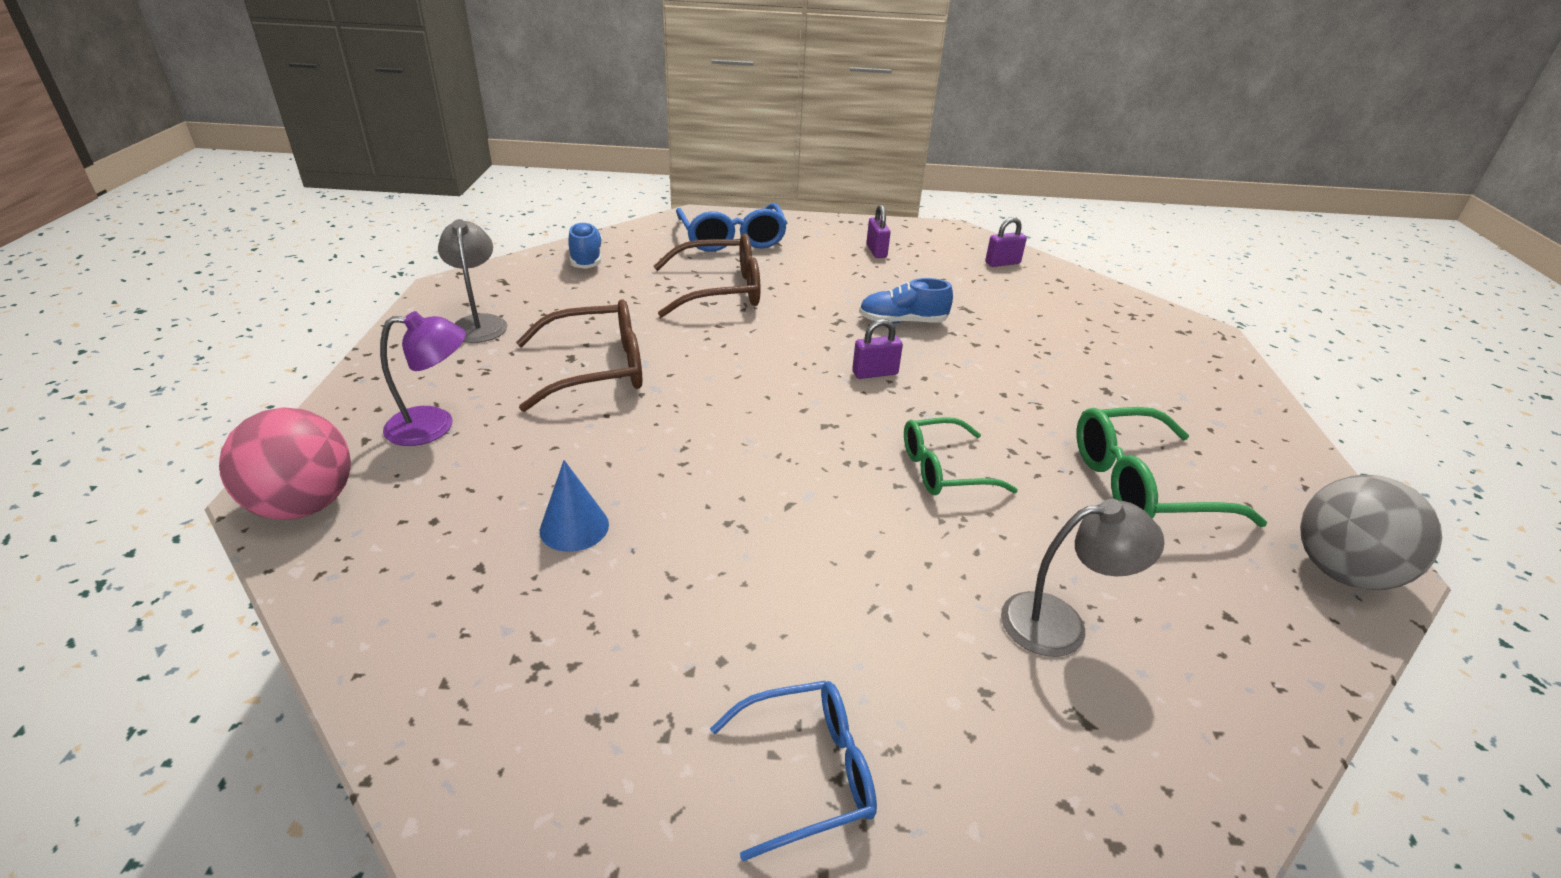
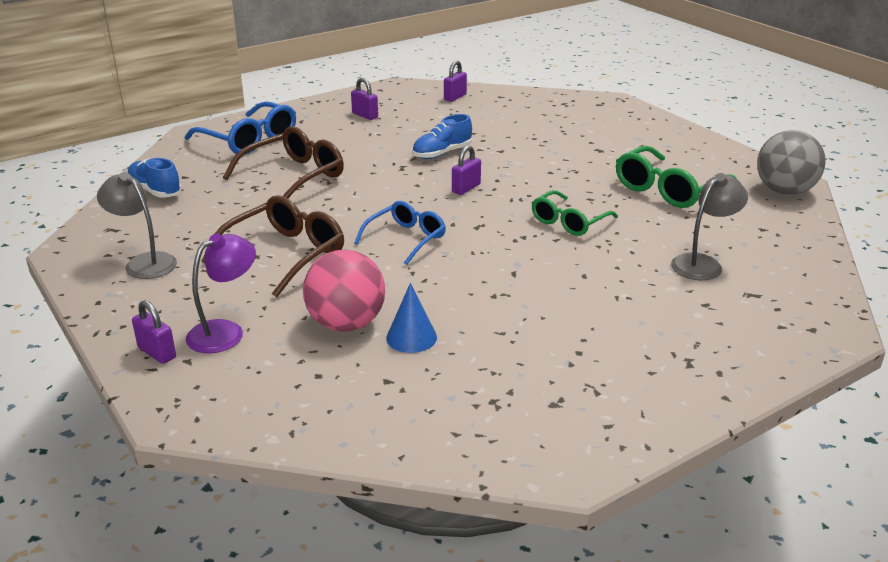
camera: 35 degrees left, 5 degrees down
(304, 505) = (213, 410): pink ball -> pink ball (346, 324)
(357, 418) = (157, 353): none -> purple padlock
(808, 772) = (674, 370): blue glasses -> blue glasses (406, 239)

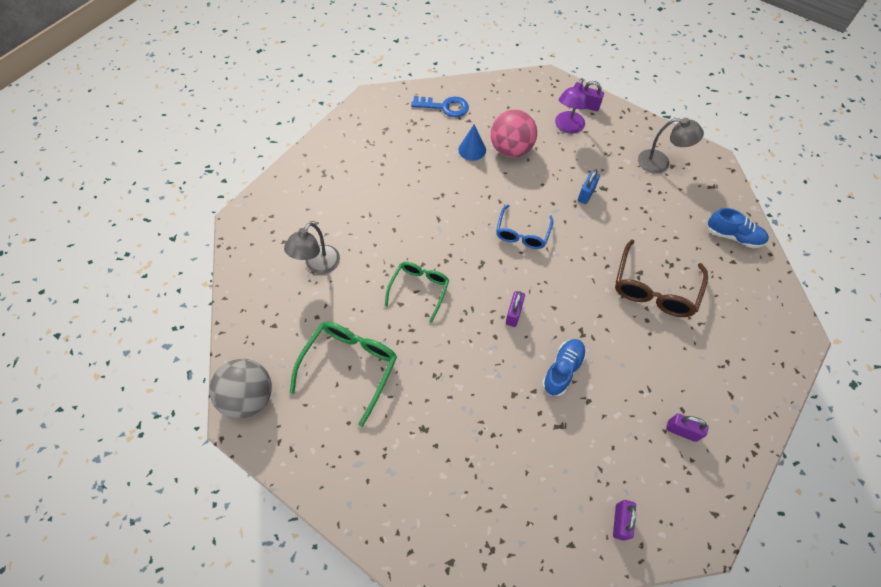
camera: 160 degrees right, 30 degrees up
(249, 140) = (741, 338): blue glasses -> none
(285, 255) = (586, 194): brown glasses -> blue padlock
(418, 414) = (445, 107): none -> blue key

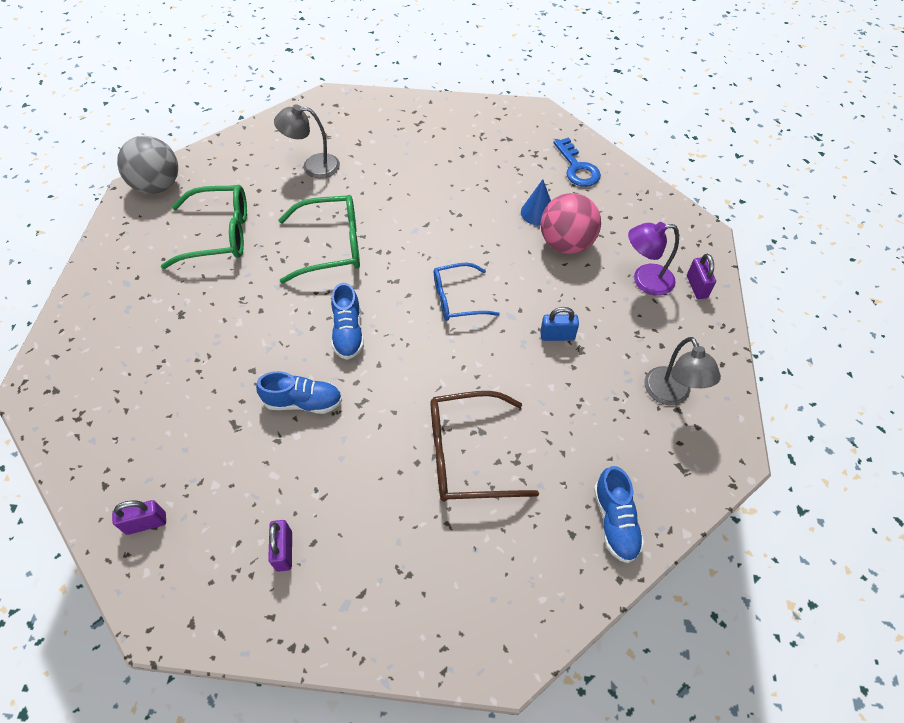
camera: 60 degrees right, 5 degrees down
(419, 289) = (331, 246): green glasses -> green glasses, size x1.51
(513, 314) = (348, 332): purple padlock -> blue shoe

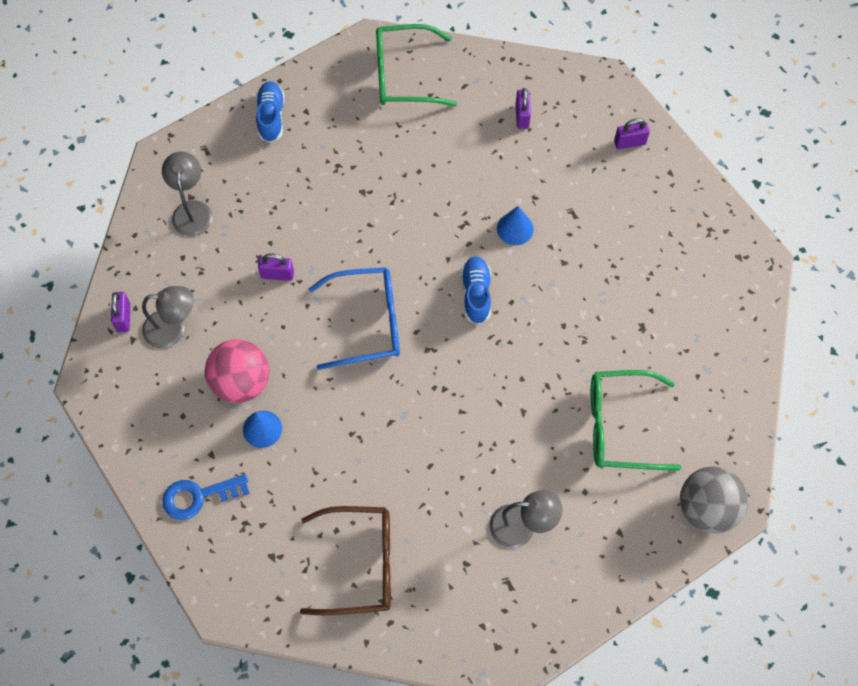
camera: 175 degrees left, 10 degrees up
(303, 402) = (515, 228): blue shoe -> blue cone
(331, 246) = (495, 400): green glasses -> green glasses (404, 75)
(457, 299) = (367, 322): blue glasses -> blue glasses, size x1.51
(467, 455) = (377, 174): brown glasses -> brown glasses (360, 564)
(557, 336) = (277, 274): blue padlock -> purple padlock
(577, 168) = (198, 496): blue key -> blue key turned 90 degrees counterclockwise
(645, 280) = (173, 329): purple lamp -> grey lamp

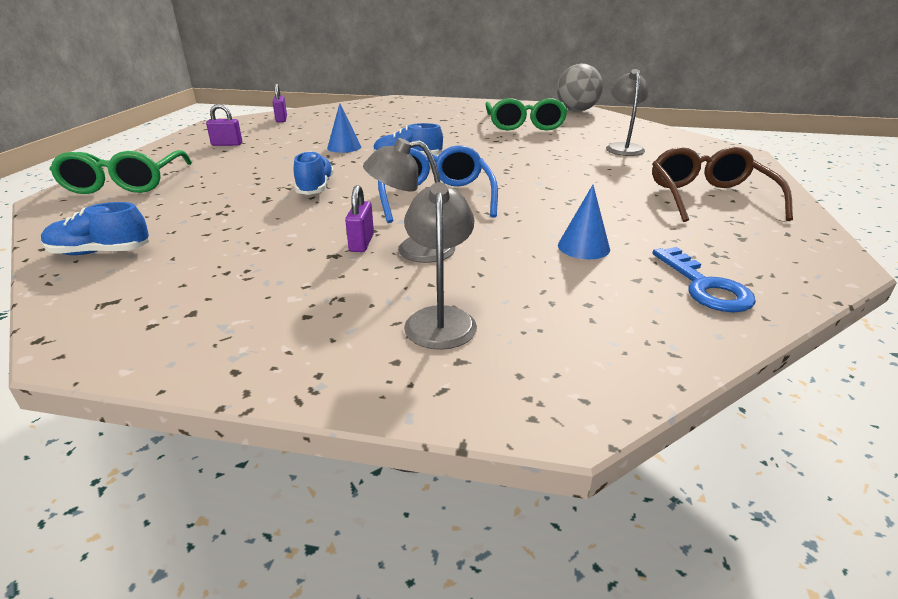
camera: 90 degrees left, 35 degrees down
(123, 317) = (414, 374): purple padlock -> none
(192, 210) = (219, 310): grey lamp -> grey lamp (413, 250)
(241, 382) = (522, 262): pink ball -> none
(391, 223) = (315, 188): none -> blue shoe

